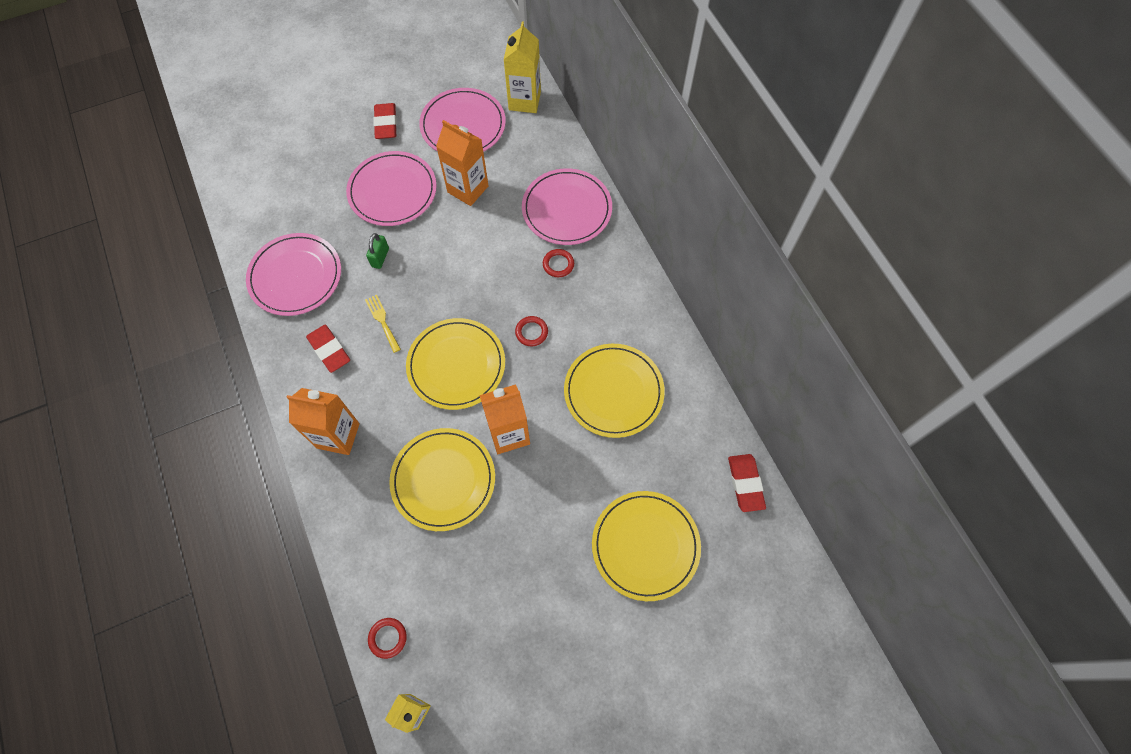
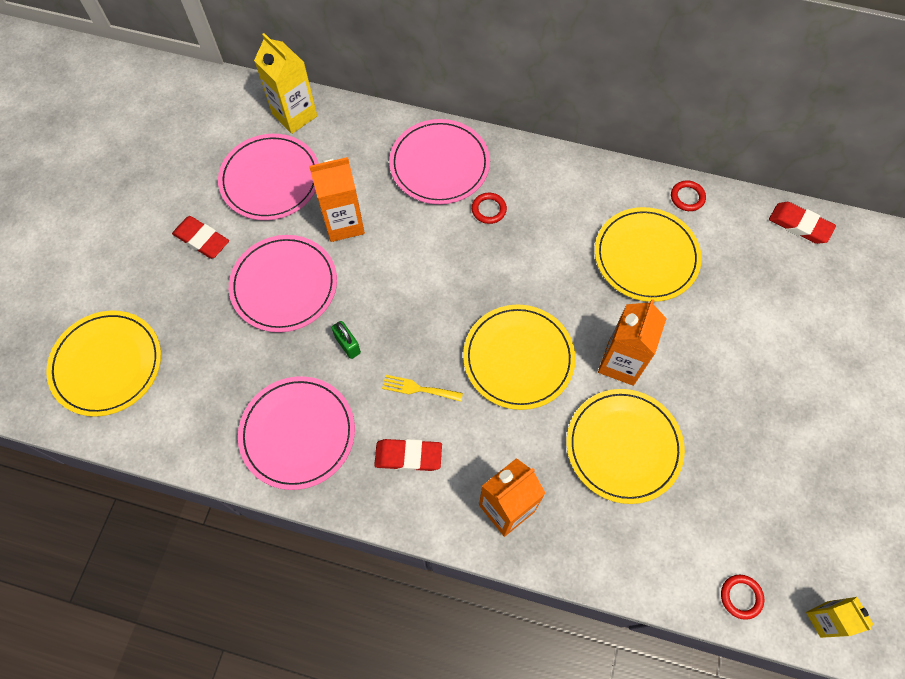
camera: 50 degrees left, 0 degrees up
(531, 332) = (537, 276): red ring -> red ring (687, 197)
(645, 546) = (801, 332): yellow plate -> yellow plate (107, 364)

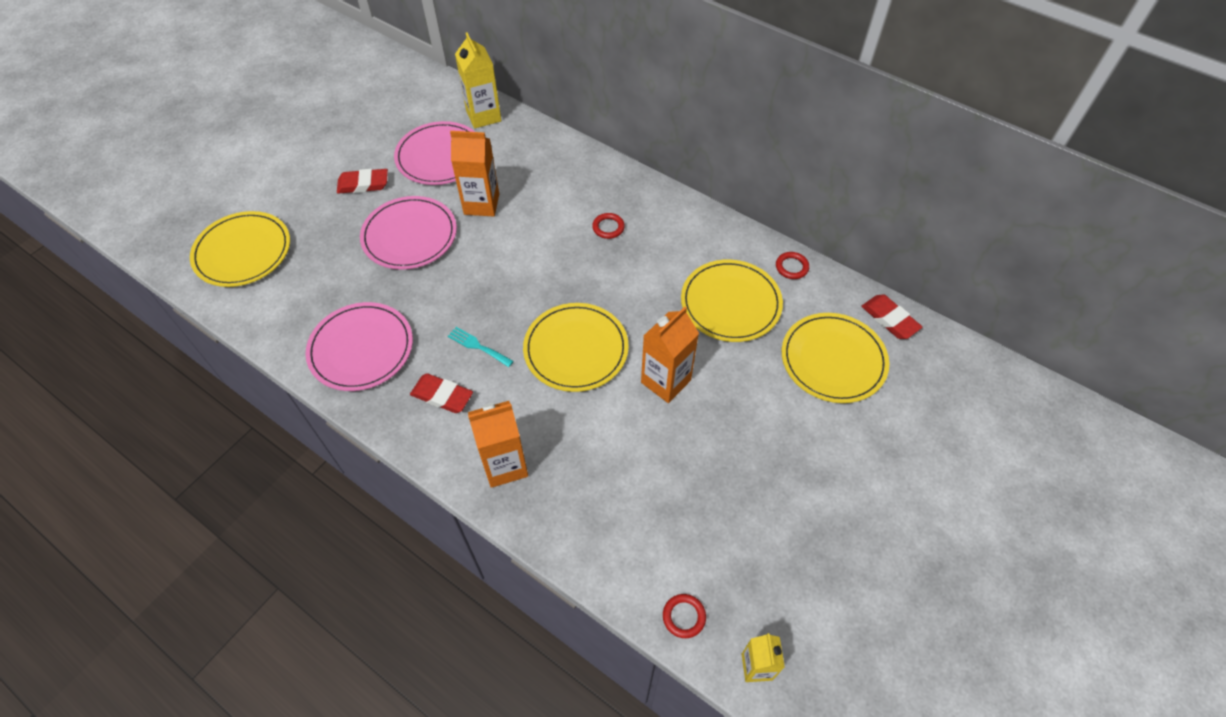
camera: 20 degrees right, 10 degrees down
(202, 239) = (363, 184): red eraser -> red eraser turned 60 degrees counterclockwise
(347, 345) = (437, 295): green padlock -> none
(418, 388) = (477, 346): yellow fork -> turquoise fork
(439, 164) = (583, 182): pink plate -> none
(623, 446) = (634, 450): yellow plate -> yellow plate (833, 360)

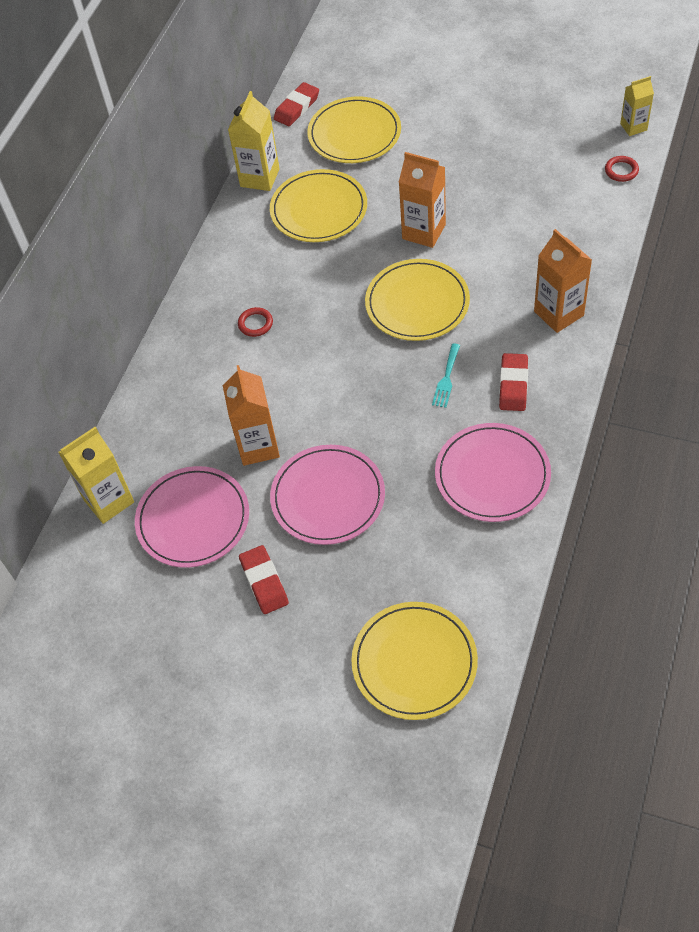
camera: 100 degrees left, 0 degrees up
(791, 267) = (260, 178): red ring -> yellow carton

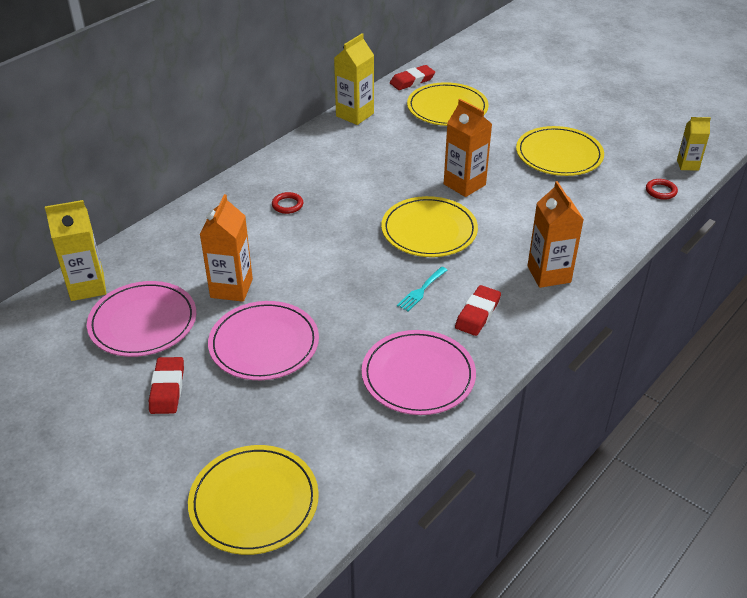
camera: 15 degrees right, 15 degrees down
(319, 209) = (388, 146): yellow plate -> yellow plate (559, 155)

